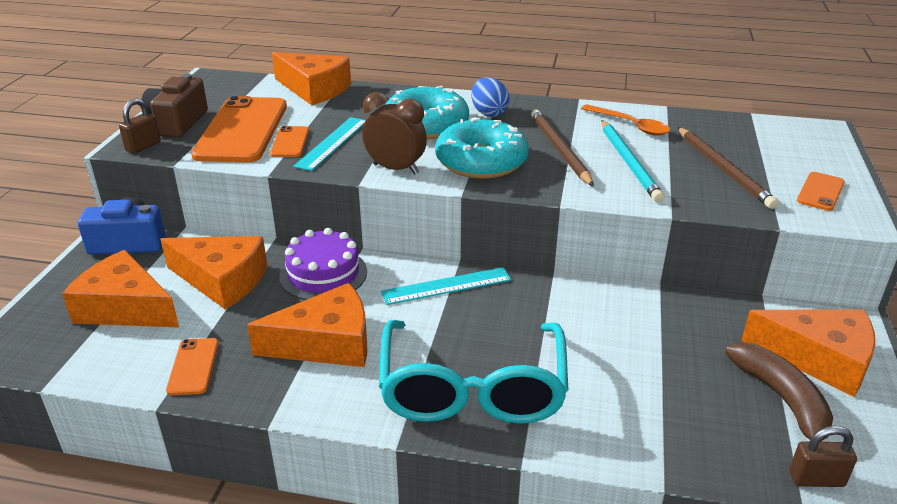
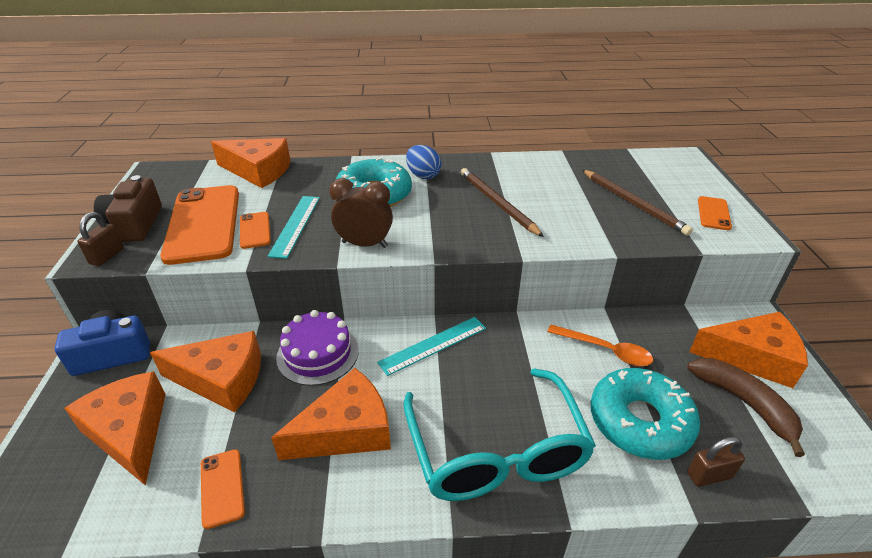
camera: 15 degrees left, 5 degrees up
(125, 308) = (129, 432): orange cheese -> orange cheese turned 45 degrees clockwise
(481, 161) = (437, 225): turquoise donut -> turquoise donut (640, 421)
(629, 162) = (558, 208): turquoise pencil -> none
(630, 125) = (543, 172): orange spoon -> orange spoon (605, 350)
(816, 479) = (804, 477): brown padlock -> brown padlock (709, 475)

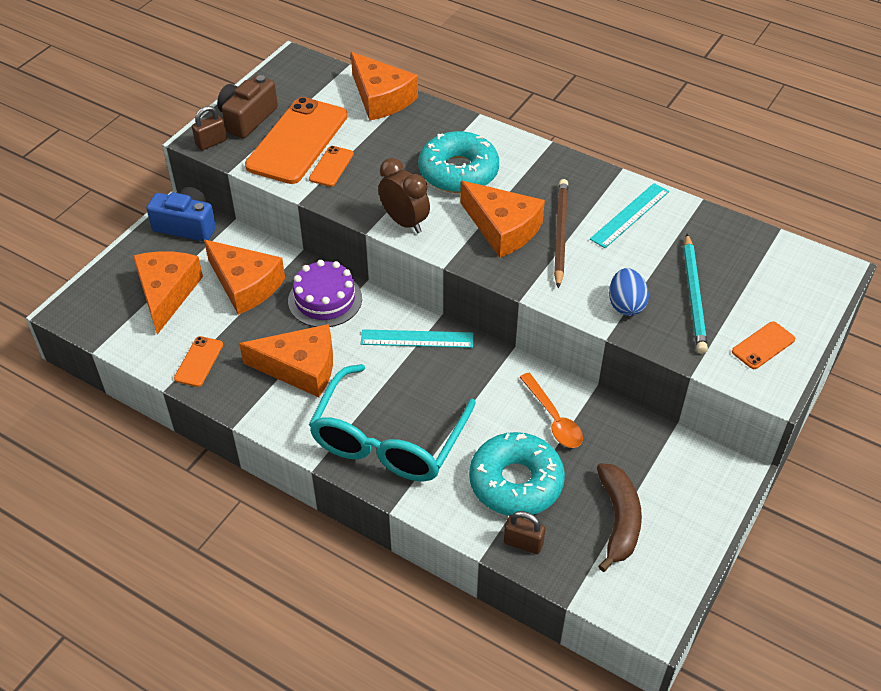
camera: 35 degrees right, 10 degrees up
(295, 225) = (366, 176): turquoise ruler -> turquoise ruler (630, 215)
(423, 175) = (524, 169): blue egg -> blue egg (626, 305)
(633, 203) = (694, 295): brown pencil -> turquoise pencil
(752, 357) = (677, 494): orange cheese -> orange cheese (502, 228)

